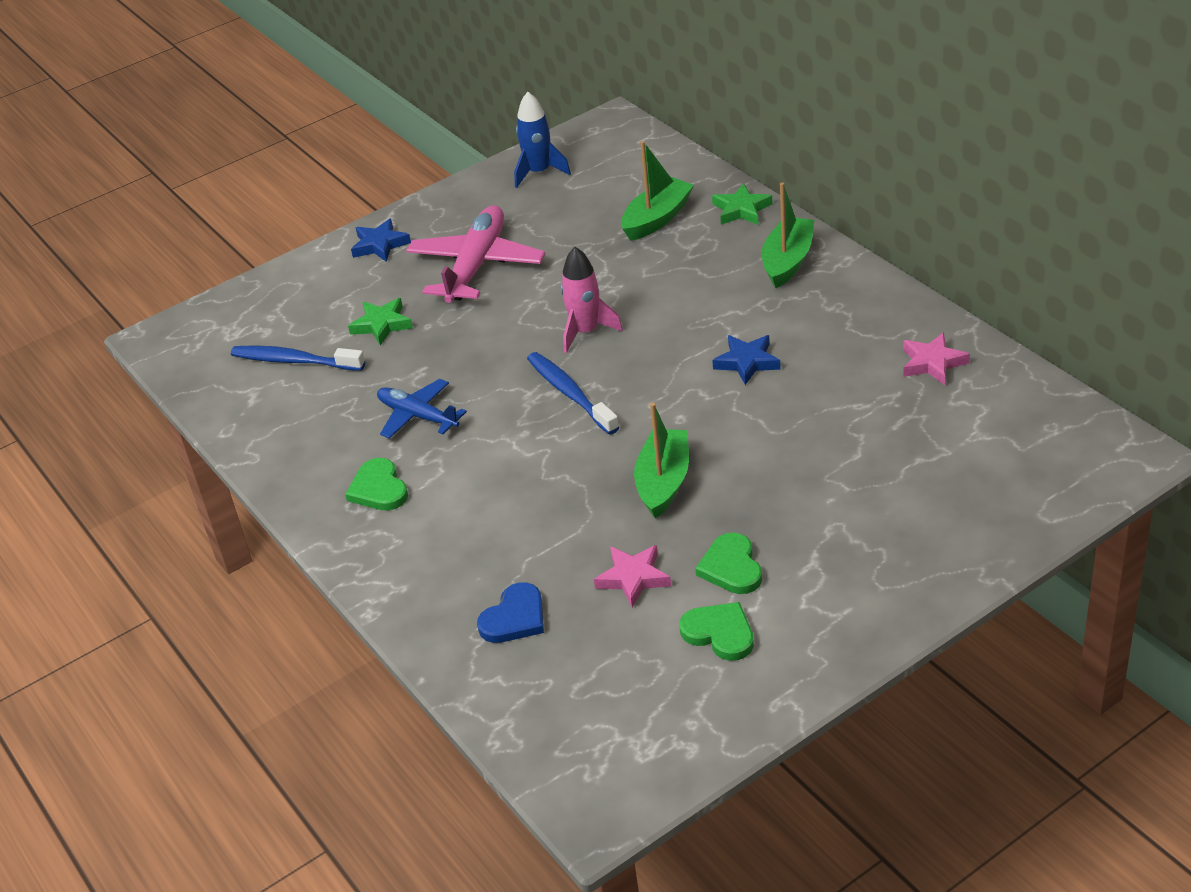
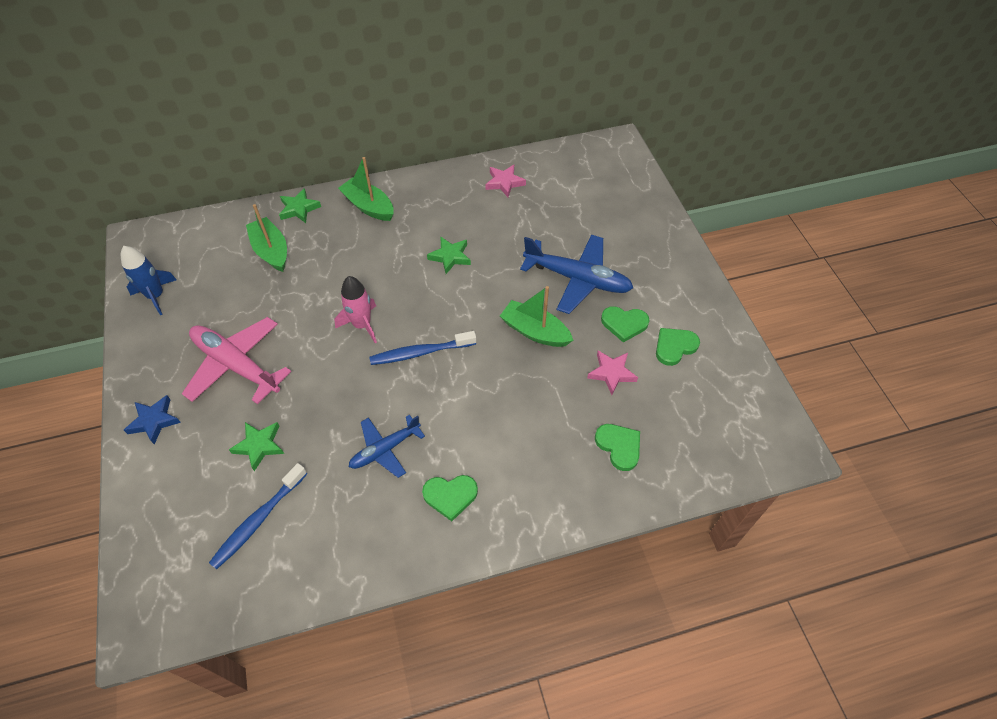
camera: 75 degrees left, 15 degrees up
(514, 618) = (619, 446): blue heart -> green heart
(747, 362) = (450, 257): blue star -> green star
(787, 495) = (578, 279): none -> blue plane

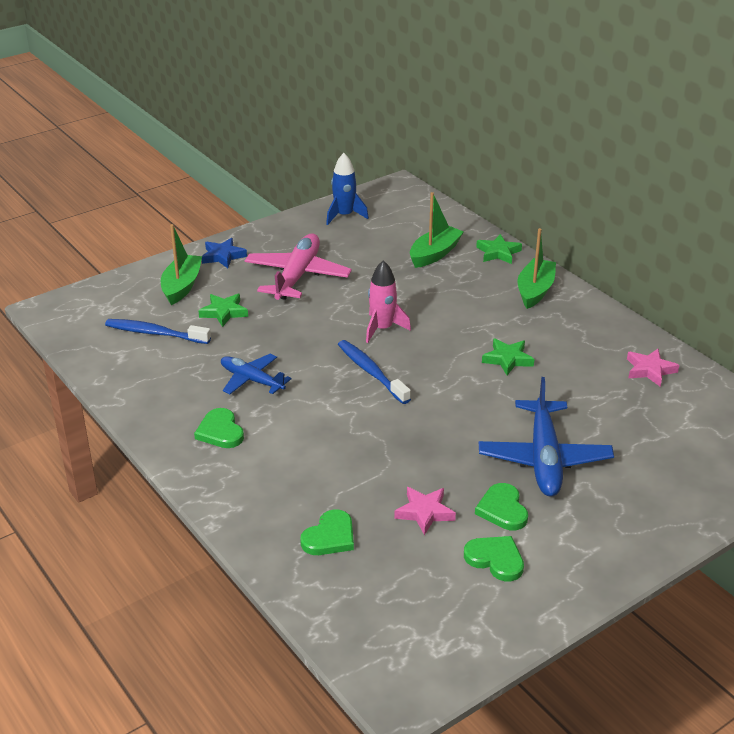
camera: 70 degrees right, 20 degrees down
(535, 331) = (446, 442): green boat -> green boat (182, 286)

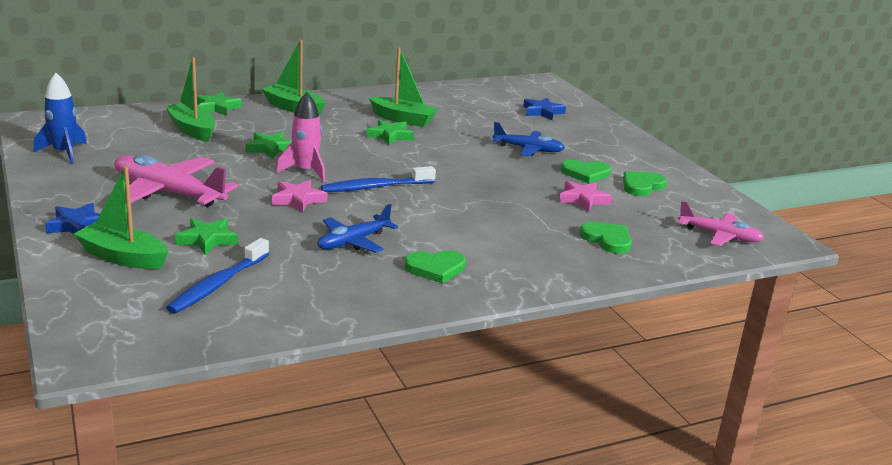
camera: 80 degrees left, 10 degrees down
(385, 631) = (720, 236): none -> pink plane
(422, 300) = (270, 148): none -> green star
(544, 459) = (528, 149): blue plane -> blue plane, size x0.61
(562, 359) = (402, 119): none -> green boat
(650, 370) = (434, 98): pink star -> pink star (298, 199)
(684, 458) = (542, 112): none -> blue star

